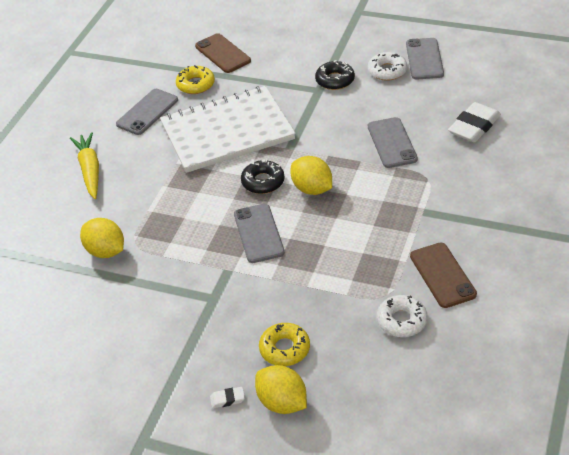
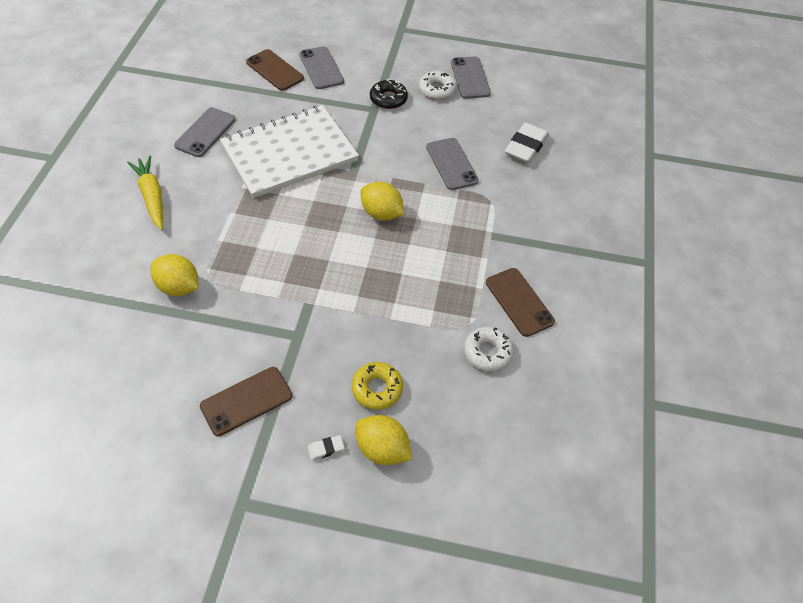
camera: 15 degrees left, 10 degrees up
(157, 354) = (246, 401): none -> brown phone
(195, 84) = (251, 103): yellow donut -> none
(258, 233) = (334, 262): grey phone -> grey phone (321, 68)
(263, 182) = (332, 206): black donut -> none

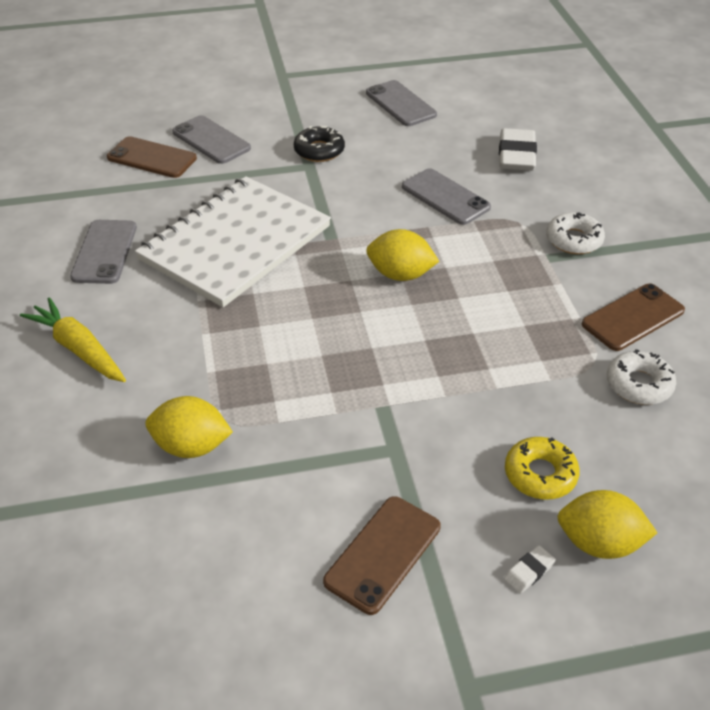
camera: 20 degrees left, 10 degrees down
(437, 90) = (370, 126): white donut -> white donut (574, 240)
(519, 302) = (632, 317): brown phone -> brown phone turned 75 degrees counterclockwise

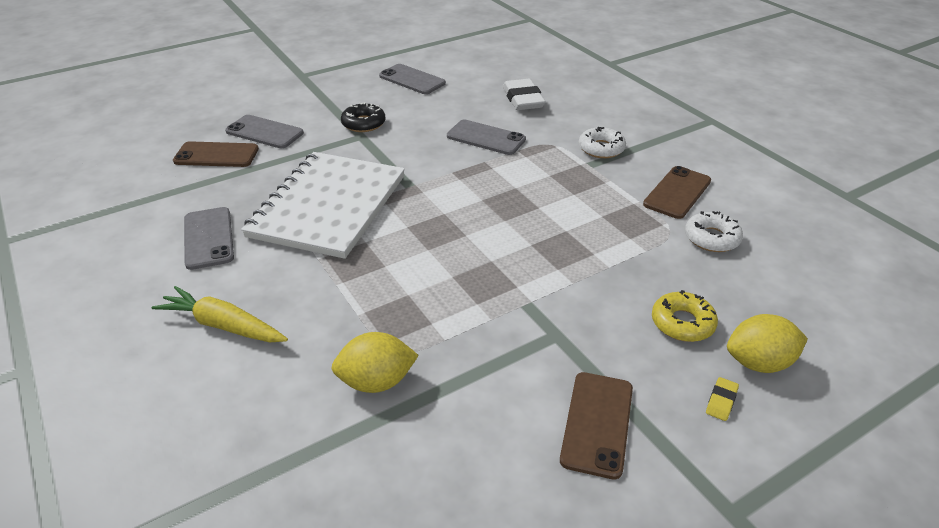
camera: 20 degrees left, 5 degrees down
(400, 275) = (483, 200): yellow lemon -> none
(529, 571) = (721, 401): white eraser -> yellow eraser

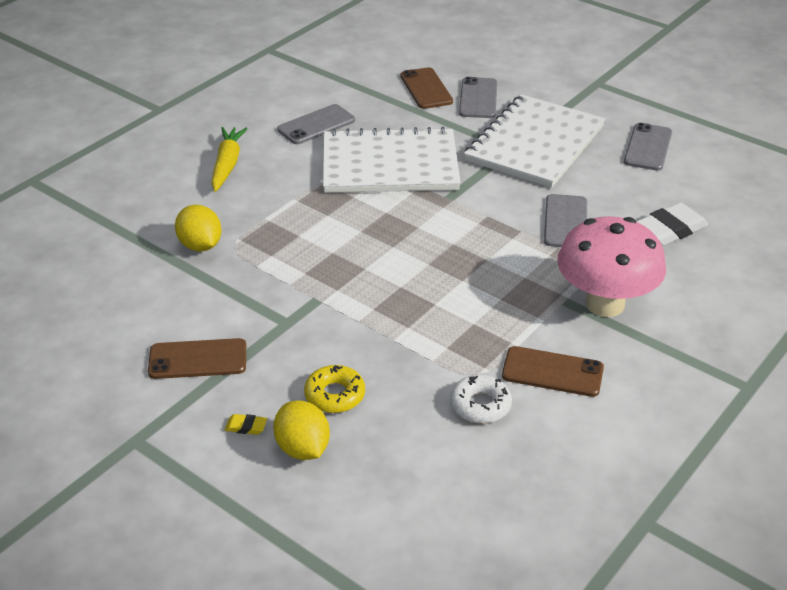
camera: 70 degrees right, 0 degrees up
(363, 123) = (534, 144): black donut -> white notebook
(601, 148) = (605, 304): white donut -> pink mushroom

